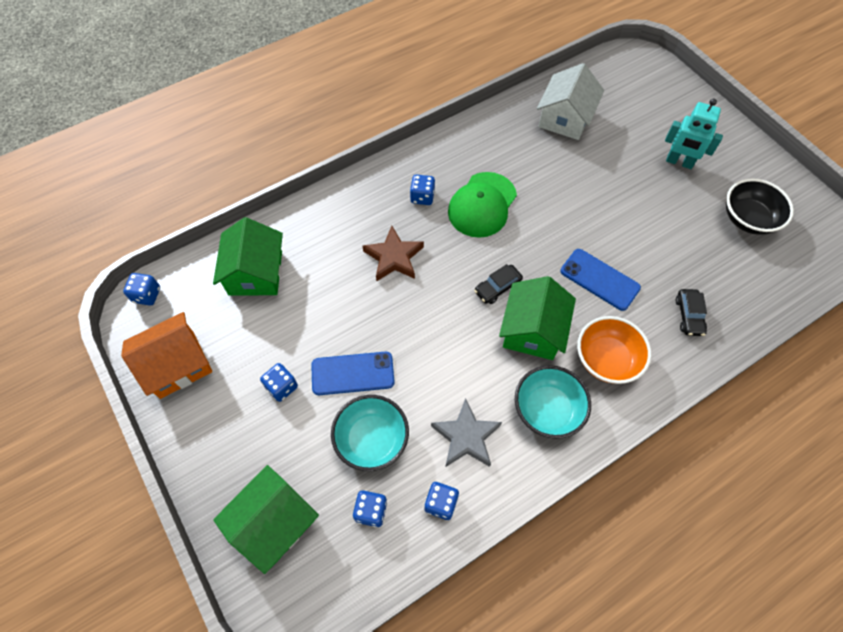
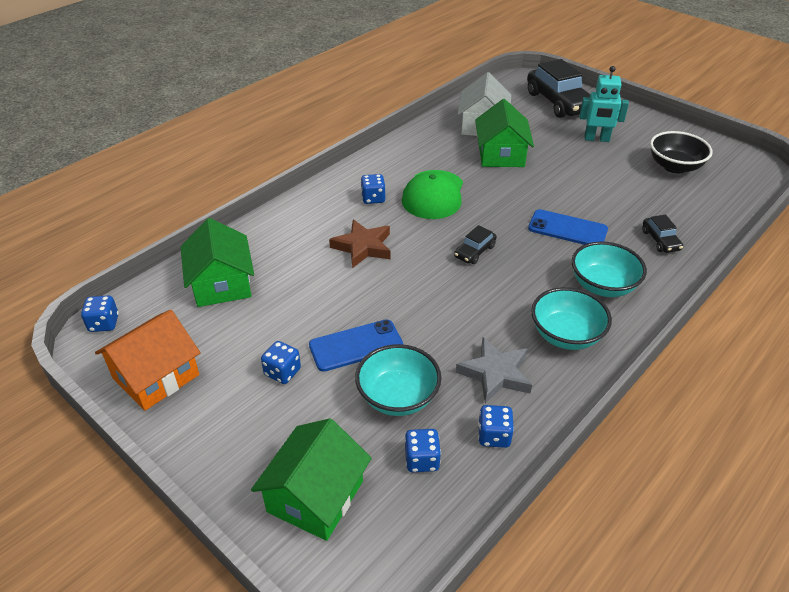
camera: 15 degrees left, 20 degrees down
(532, 330) = (523, 277): green house -> green house (501, 154)
(606, 359) = (603, 286): orange bowl -> turquoise bowl
(659, 100) = (558, 102): none -> black car

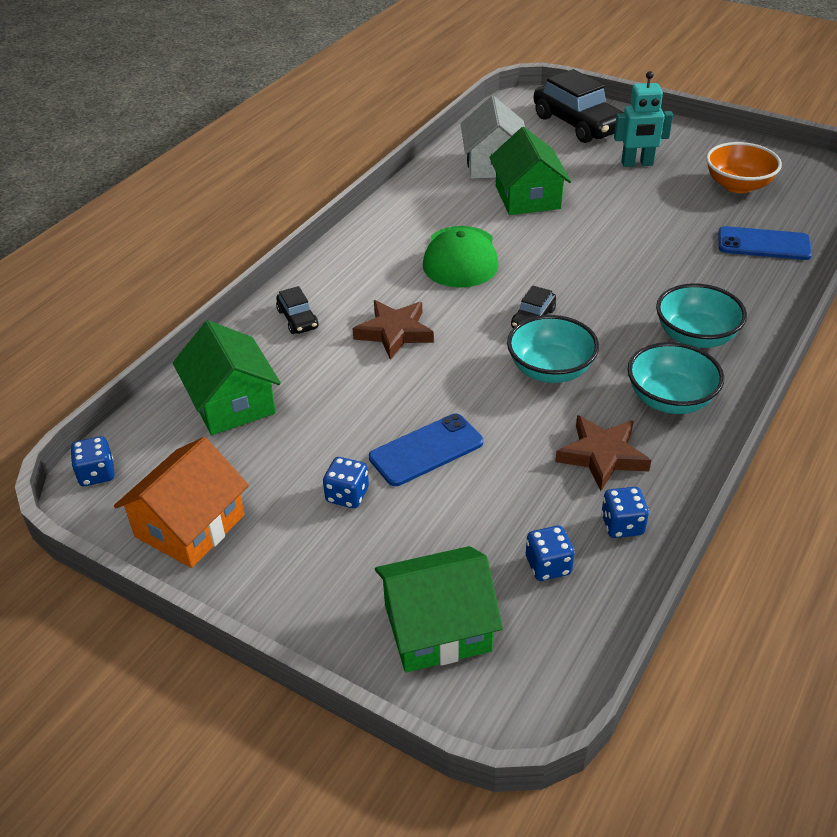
camera: 10 degrees left, 0 degrees up
(315, 496) = (437, 627): green house -> green house turned 60 degrees clockwise
(373, 198) = (387, 272): blue dice -> none
(398, 397) = (496, 500): turquoise bowl -> turquoise bowl (550, 370)
(495, 373) = (602, 455): grey star -> brown star
(567, 229) = (635, 276): blue phone -> blue phone (763, 244)
(660, 240) = (746, 275): black car -> black car (298, 319)
(674, 166) = (738, 185): black bowl -> orange bowl

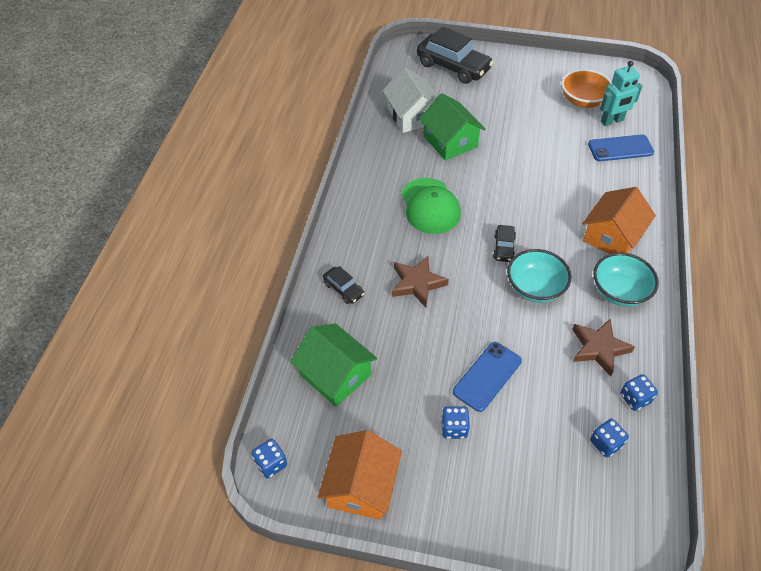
camera: 20 degrees left, 10 degrees up
(437, 627) = (561, 512): green house -> none
(637, 164) = (509, 95): turquoise robot -> turquoise robot (612, 121)
(695, 337) = (612, 236): turquoise bowl -> orange house

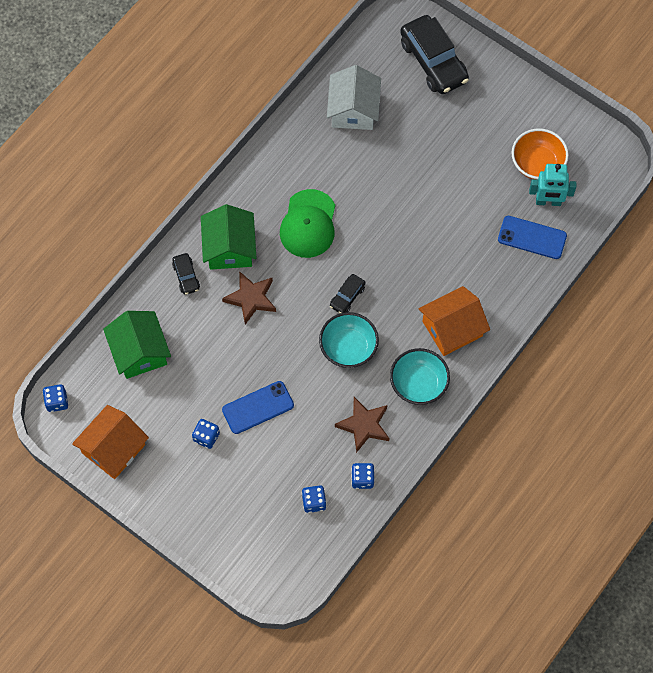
camera: 25 degrees right, 15 degrees up
(450, 141) = (371, 158): green house -> green house (229, 248)

